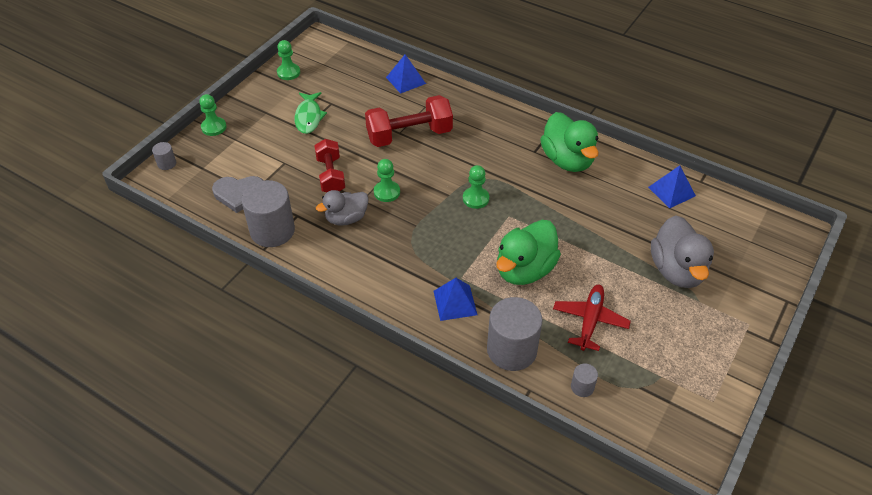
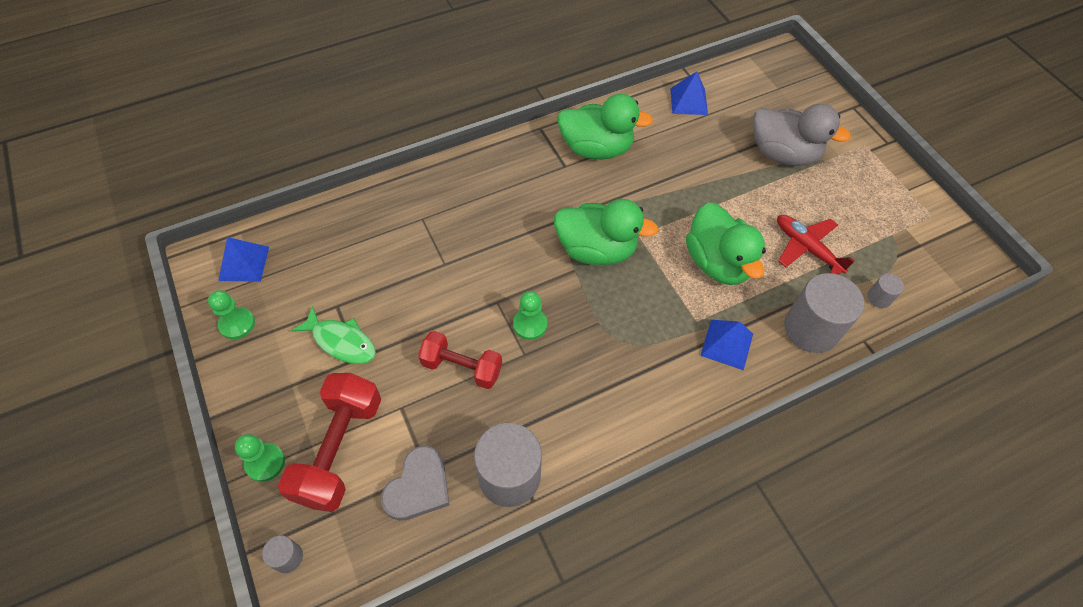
camera: 60 degrees left, 10 degrees up
(346, 218) = (543, 385): grey duck -> none
(406, 80) = (363, 213): blue pyramid -> blue pyramid (244, 263)
(409, 135) = (457, 257): red dumbbell -> red dumbbell (339, 450)
(475, 198) = (596, 250): green pawn -> green duck

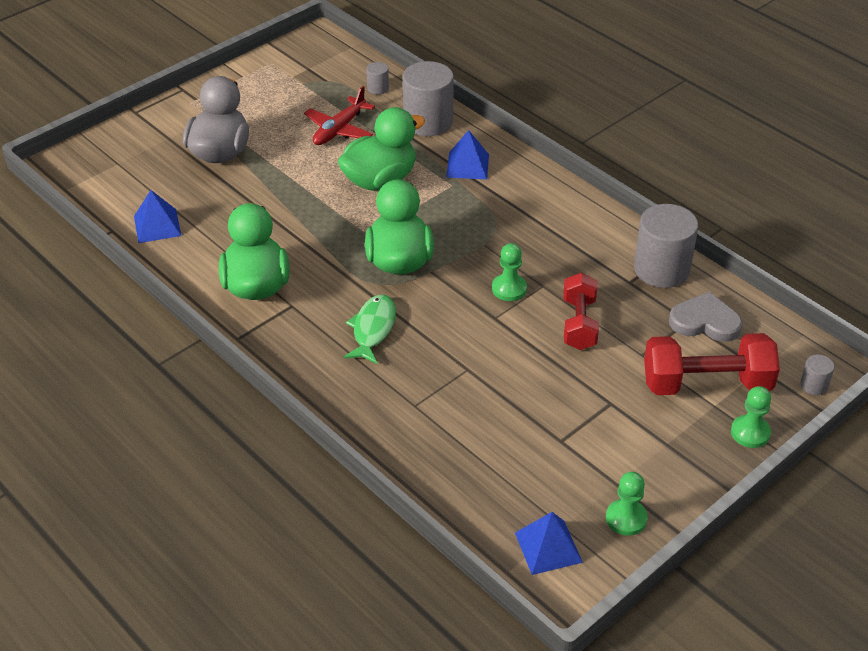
camera: 105 degrees left, 15 degrees down
(341, 341) = (599, 421): green fish -> green fish (373, 329)

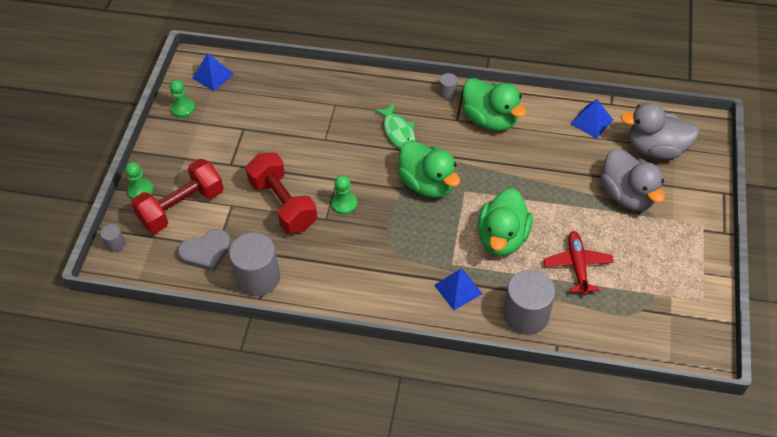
camera: 145 degrees right, 10 degrees up
(135, 171) = (655, 148): none -> grey duck
(378, 88) = (597, 326): grey cylinder -> grey cylinder (448, 93)
(579, 324) = (283, 204): red dumbbell -> red dumbbell, size x1.51

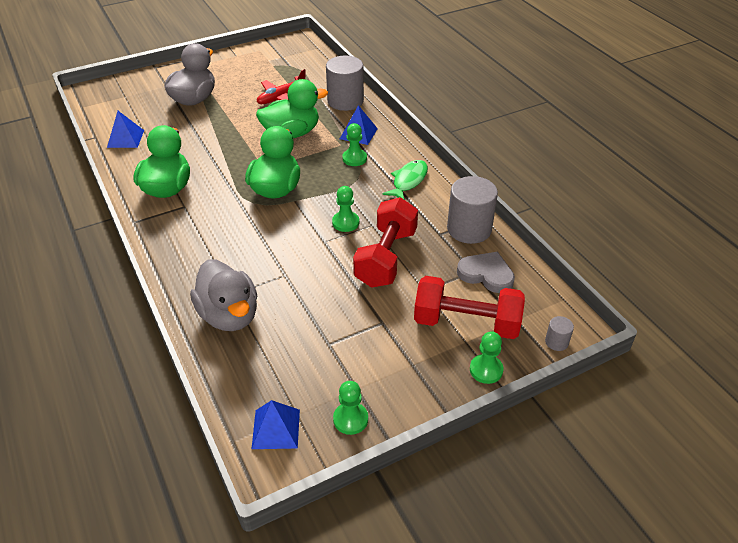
camera: 130 degrees left, 10 degrees down
(398, 132) = (231, 233): green fish -> green fish (408, 181)
(421, 261) = (354, 158): none -> green pawn
(448, 93) = (151, 227): grey cylinder -> none
(655, 148) = (132, 103): grey duck -> grey duck (229, 315)

